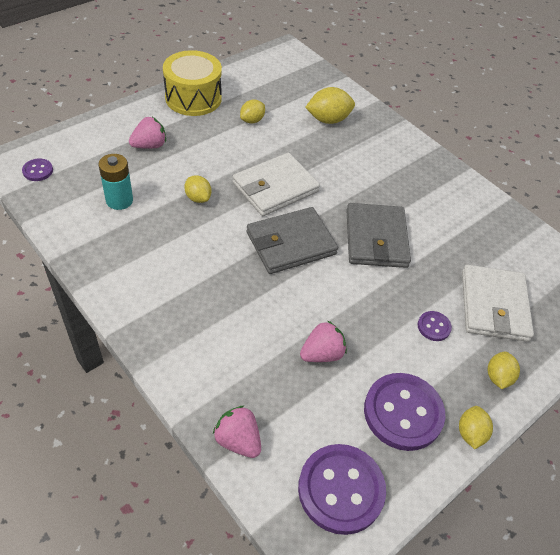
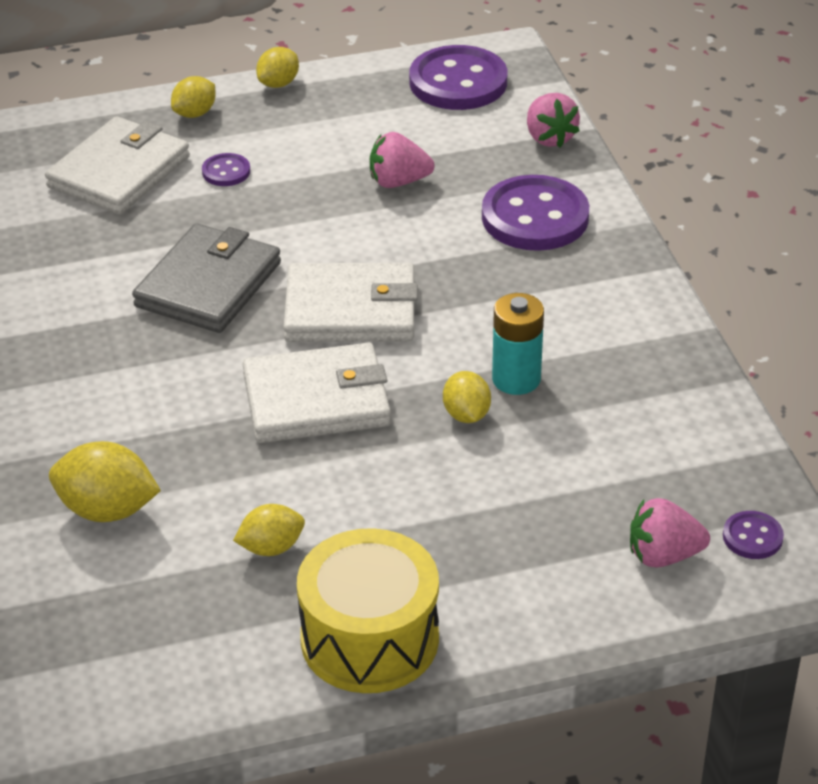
camera: 150 degrees left, 10 degrees down
(119, 200) = (609, 443): turquoise battery -> turquoise battery (516, 379)
(149, 145) = (516, 540): pink strawberry -> pink strawberry (663, 555)
(291, 243) = (350, 310): grey wallet -> white wallet
(403, 412) = (341, 114): purple button -> purple button (535, 217)

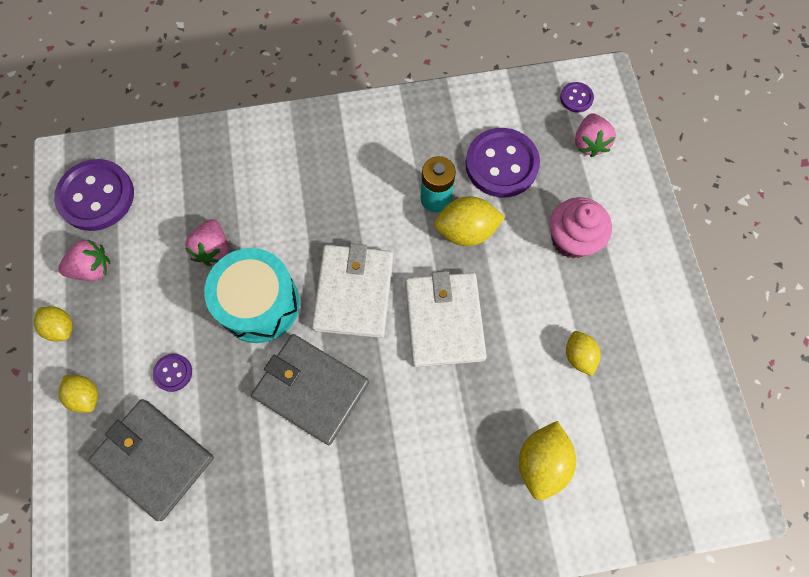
camera: 85 degrees left, 30 degrees up
(119, 172) = (154, 459): white wallet -> grey wallet
(325, 228) = (259, 304): none -> turquoise drum
(369, 639) = (653, 303): yellow drum -> none
(466, 415) = (466, 231): yellow lemon -> yellow lemon, size x1.58
(471, 536) = (571, 240): none -> pink cupcake
(535, 217) = (272, 166): purple button -> purple button (501, 164)
(549, 138) = (183, 145): pink strawberry -> pink strawberry (93, 268)

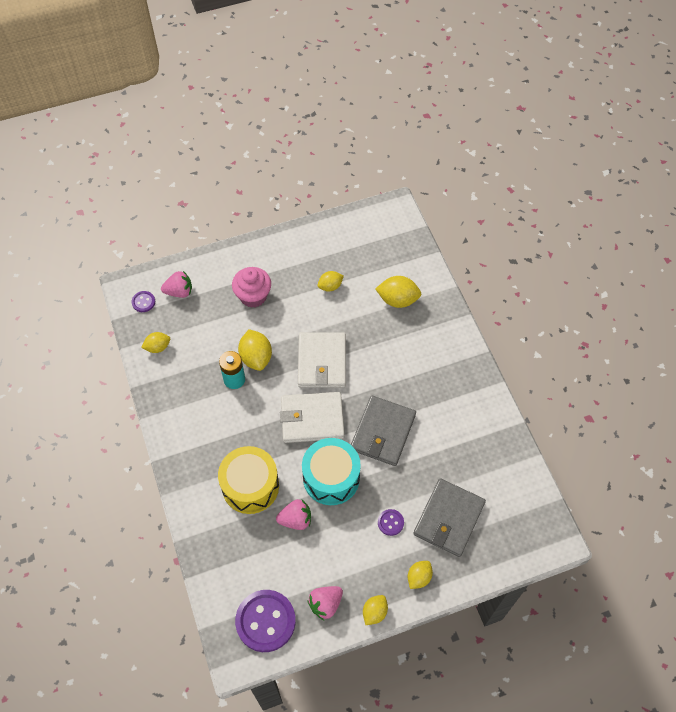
camera: 100 degrees left, 10 degrees down
(93, 268) = (325, 604): pink strawberry -> pink strawberry turned 105 degrees counterclockwise
(274, 200) = (250, 486): none -> yellow drum
(444, 321) = (322, 362): white wallet -> white wallet turned 75 degrees counterclockwise
(501, 110) = (158, 347): none -> yellow lemon
(501, 164) = (202, 342): purple button -> none

